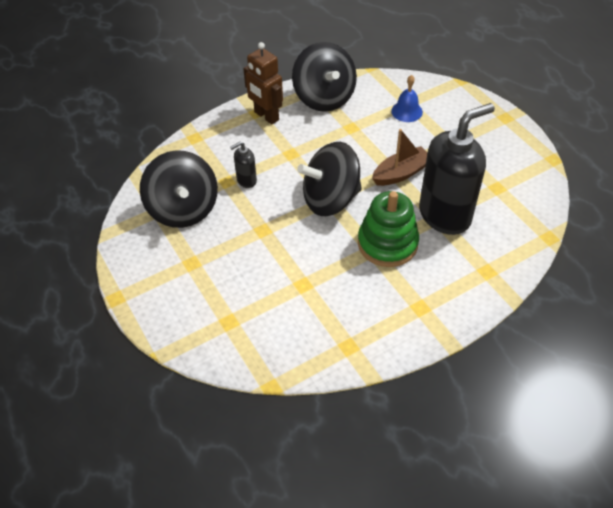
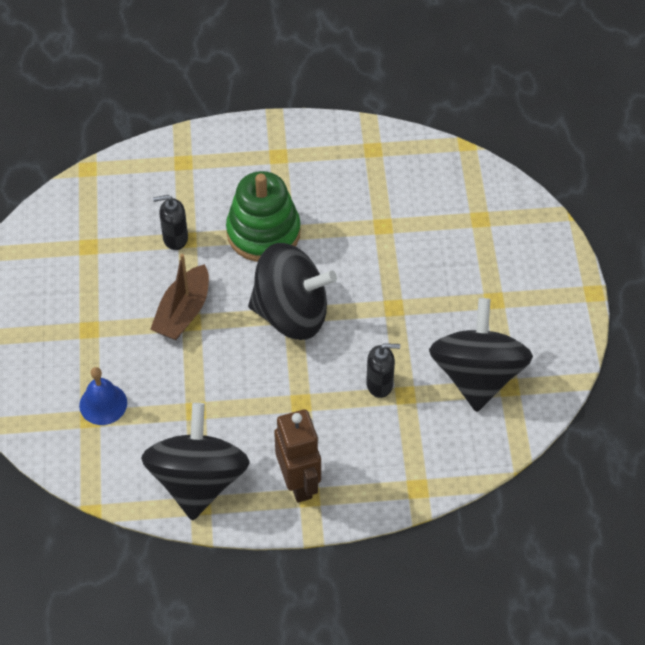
camera: 155 degrees left, 5 degrees up
(401, 173) = (183, 312): brown boat -> brown boat turned 60 degrees counterclockwise
(445, 215) = (175, 238): black soap dispenser -> black soap dispenser, size x0.42

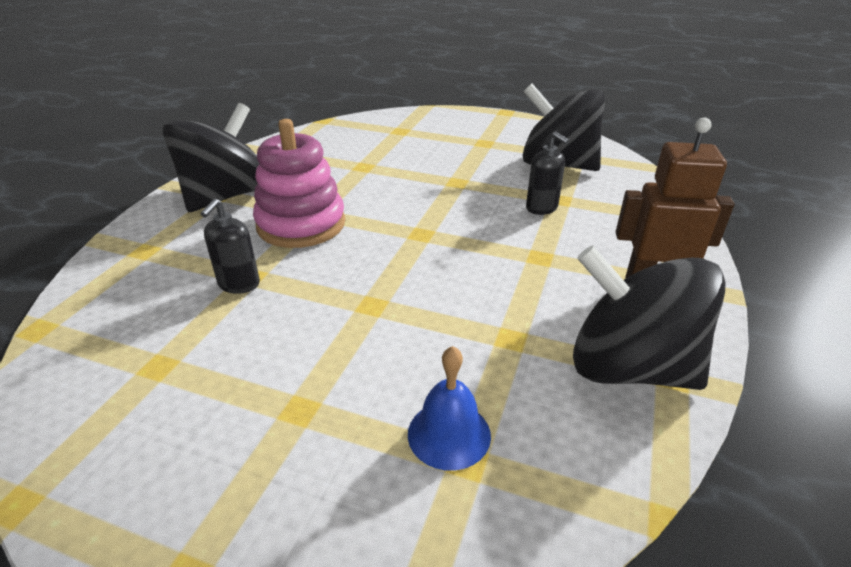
camera: 65 degrees left, 20 degrees down
(183, 312) = (352, 307): brown boat -> none
(263, 232) = (301, 224): green stacking toy -> pink stacking toy
(291, 313) = (419, 234): black spinning top -> black spinning top (226, 196)
(380, 384) = (542, 208): black soap dispenser -> black soap dispenser turned 120 degrees clockwise

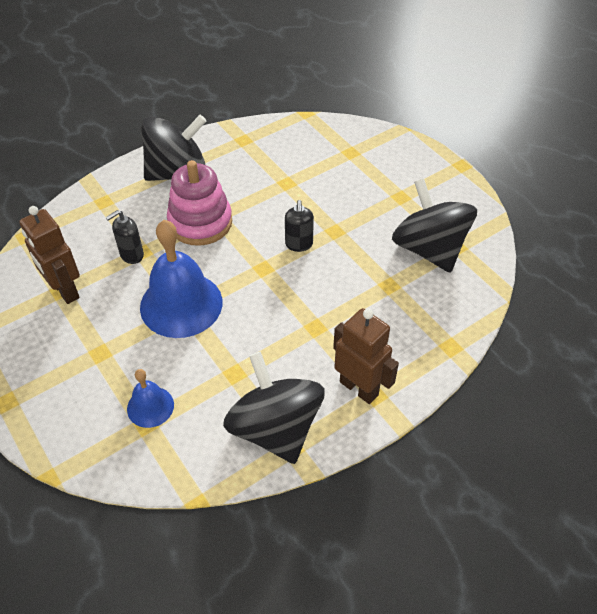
camera: 35 degrees right, 15 degrees up
(166, 362) = (65, 290): none -> brown robot
(361, 303) = (181, 304): none -> blue bell
(542, 208) = (365, 287): black soap dispenser -> black soap dispenser (299, 244)

